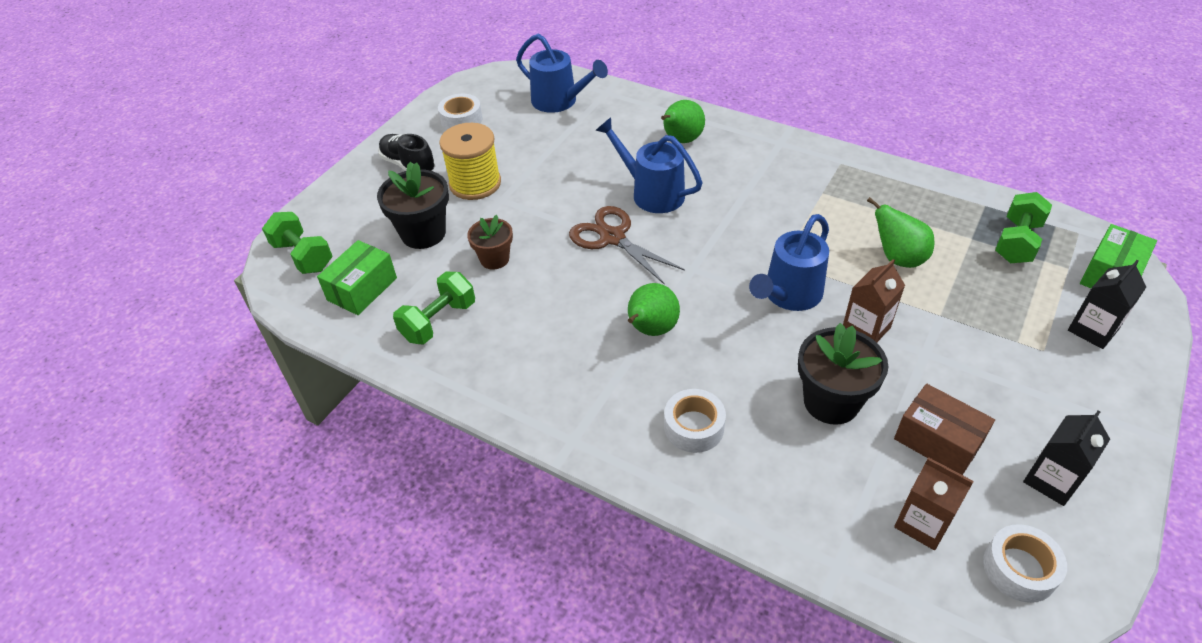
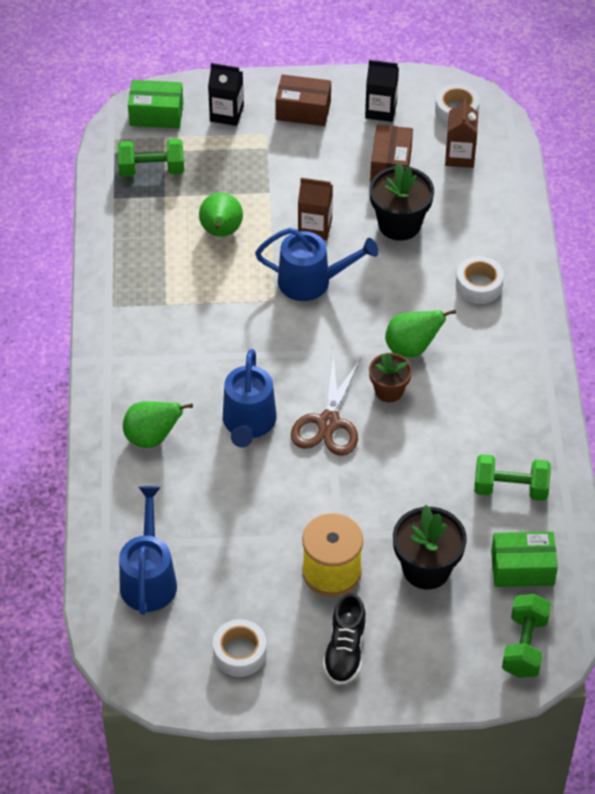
camera: 125 degrees left, 5 degrees up
(494, 259) = (416, 493): brown flower pot -> brown flower pot (389, 391)
(1077, 400) = (303, 110): none -> brown box

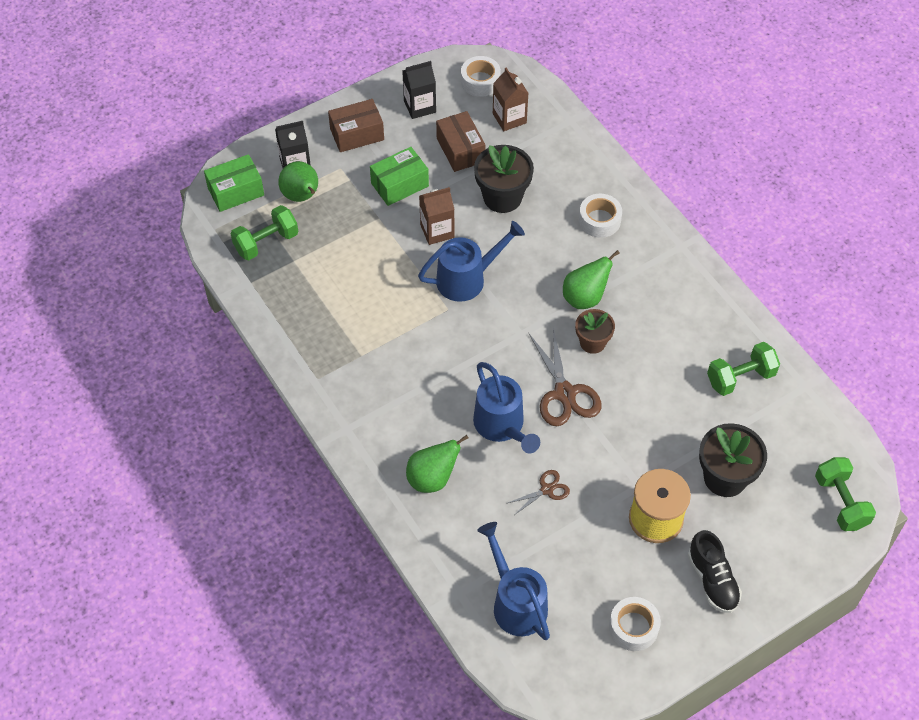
camera: 30 degrees left, 5 degrees up
(221, 232) = (363, 270): green pear -> green pear (302, 196)
(248, 497) = (546, 489): none -> brown scissors
(522, 568) = (795, 439): green box -> green box (400, 185)

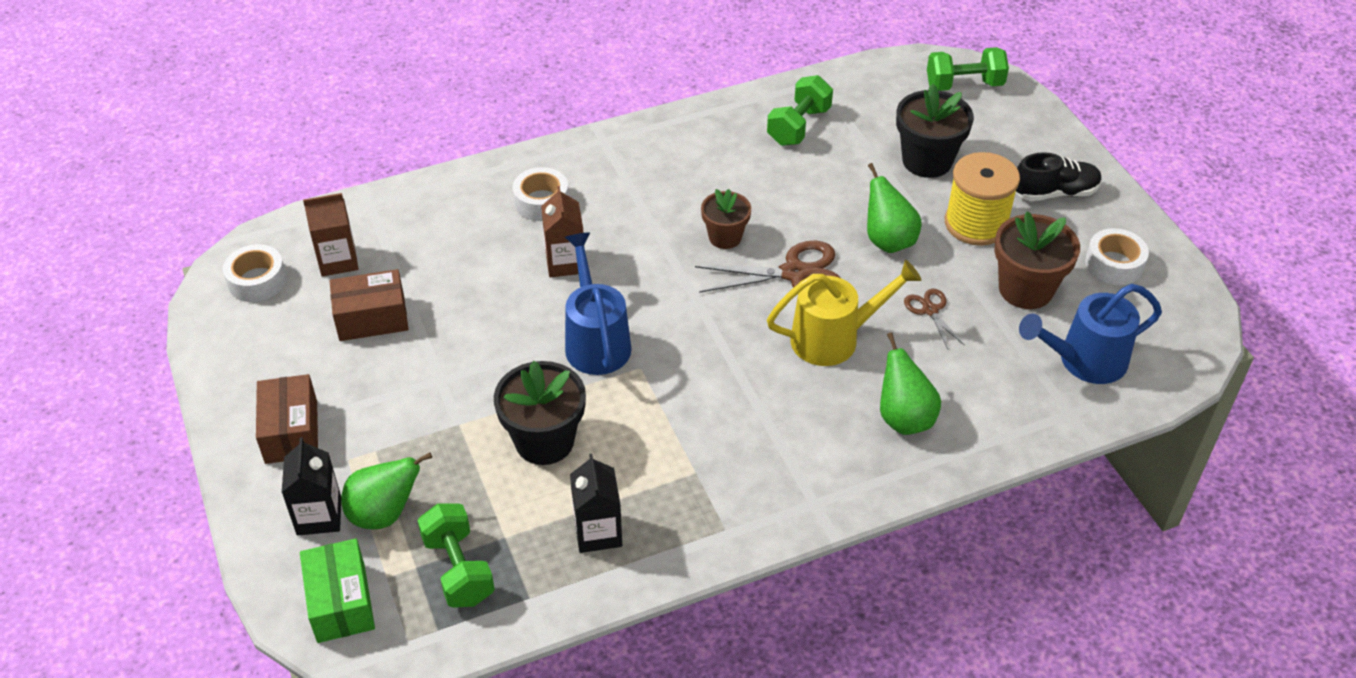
camera: 80 degrees left, 10 degrees down
(400, 185) = (408, 393): green box -> none
(420, 106) = (272, 352): black carton -> black carton (598, 532)
(437, 231) = (505, 362): brown carton -> brown carton (565, 262)
(502, 197) = (471, 287): black flower pot -> black flower pot (544, 441)
(502, 426) = (834, 338): blue watering can -> yellow watering can
(585, 297) = (656, 233): green pear -> green pear (888, 241)
(586, 558) = (1025, 289): none -> brown flower pot
(740, 378) = (798, 126): green dumbbell -> green dumbbell turned 45 degrees clockwise

